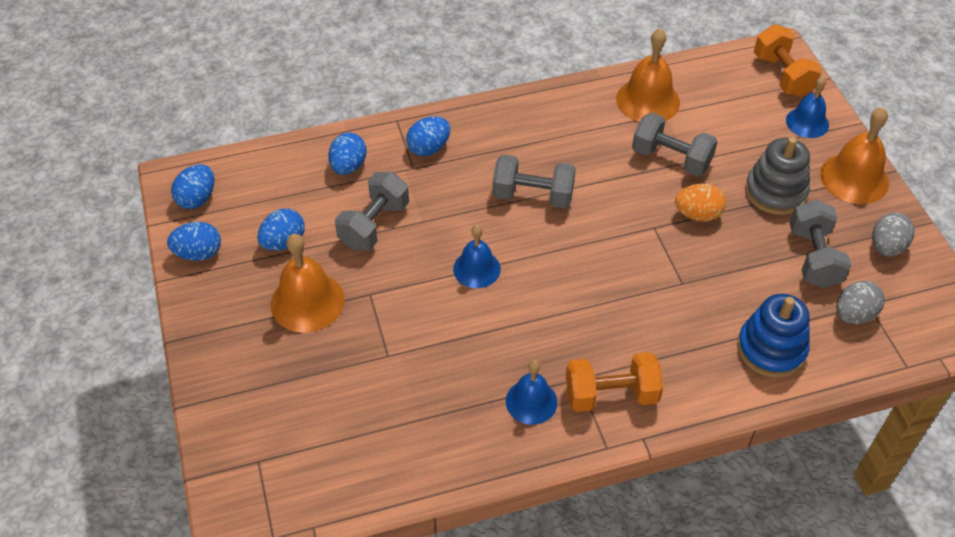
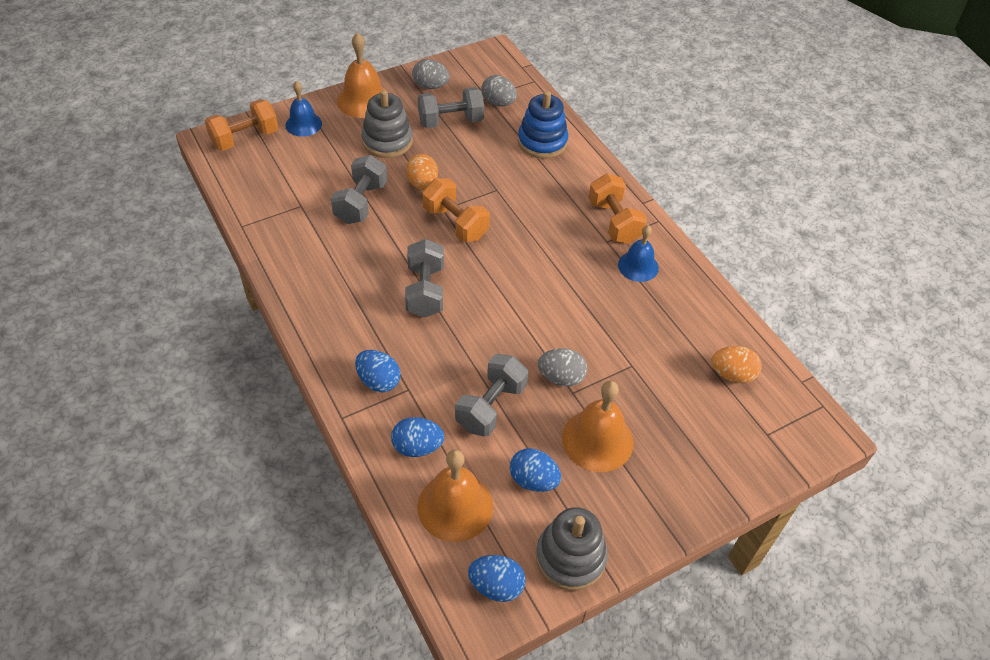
camera: 105 degrees left, 0 degrees up
(198, 253) = (570, 557): blue egg -> grey stacking toy
(345, 452) = (732, 374): none -> orange egg
(374, 225) = (491, 406): grey dumbbell -> grey dumbbell turned 75 degrees counterclockwise
(391, 288) = (561, 377): none -> grey egg
(476, 269) = (520, 319): blue bell -> none
(629, 235) = (455, 223): none -> orange dumbbell
(648, 100) = (287, 222): orange bell -> orange bell (455, 506)

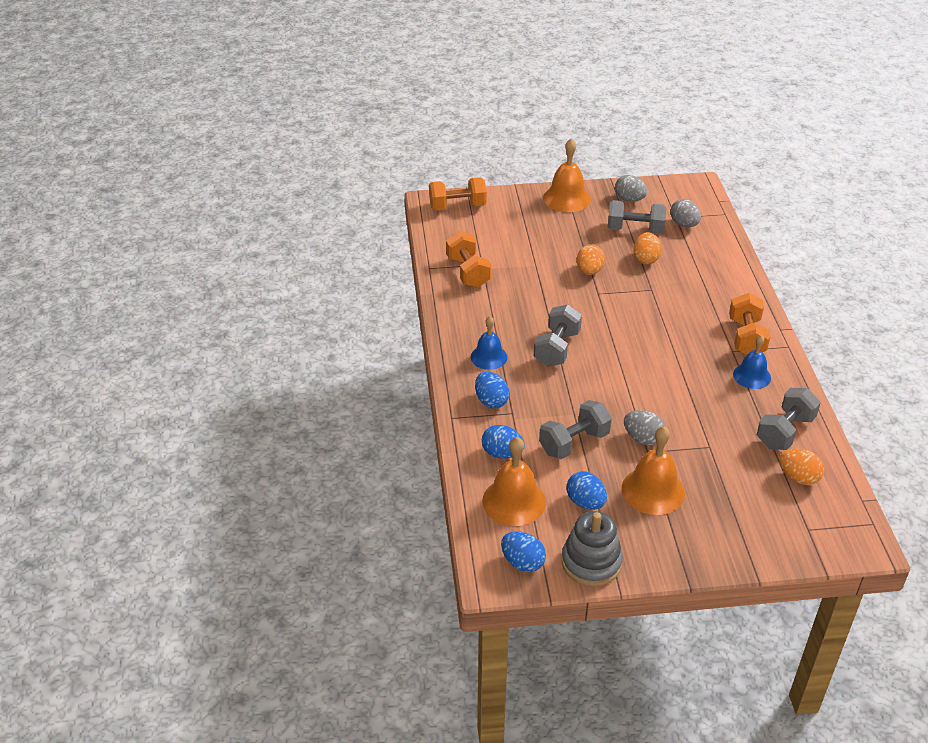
camera: 25 degrees right, 10 degrees down
(303, 124) = (509, 206): blue bell -> blue bell (489, 357)
(361, 203) = (531, 273): grey dumbbell -> grey dumbbell (785, 432)
(387, 141) = (573, 233): grey stacking toy -> none
(455, 223) = (604, 306): orange dumbbell -> orange dumbbell (468, 272)
(476, 154) = (646, 259): none -> orange egg
(542, 142) = (710, 262): blue stacking toy -> none

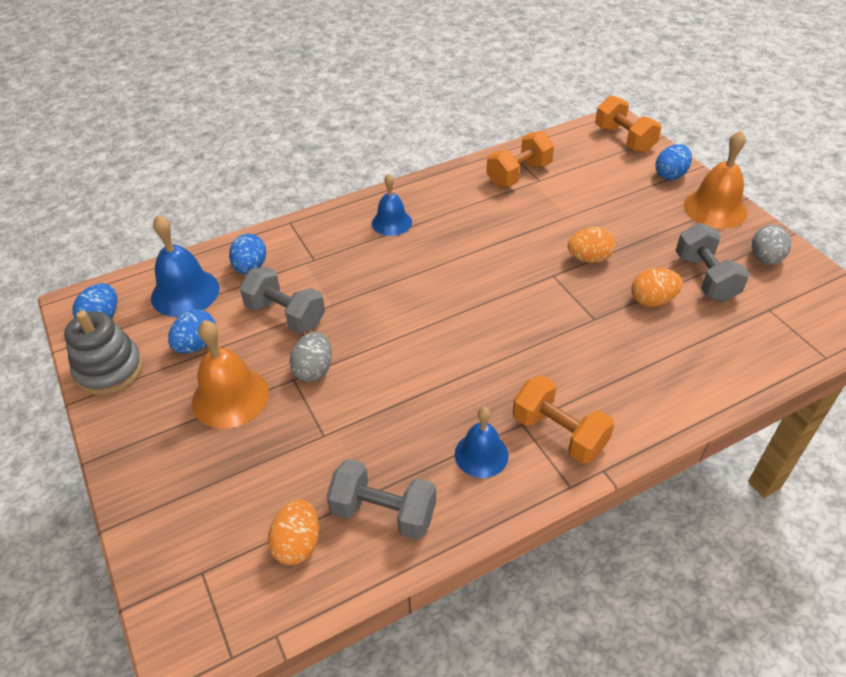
camera: 70 degrees right, 5 degrees up
(491, 401) = (325, 241): blue egg -> blue egg (670, 175)
(514, 501) = (185, 292): orange bell -> blue bell
(556, 348) = (433, 266): grey dumbbell -> none
(684, 224) = (760, 320): grey egg -> none
(746, 337) = (559, 433): orange dumbbell -> orange dumbbell turned 60 degrees clockwise

